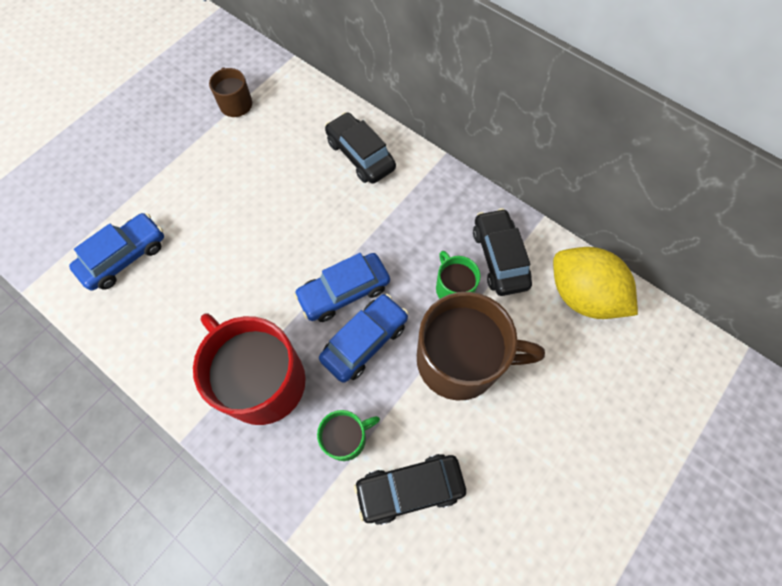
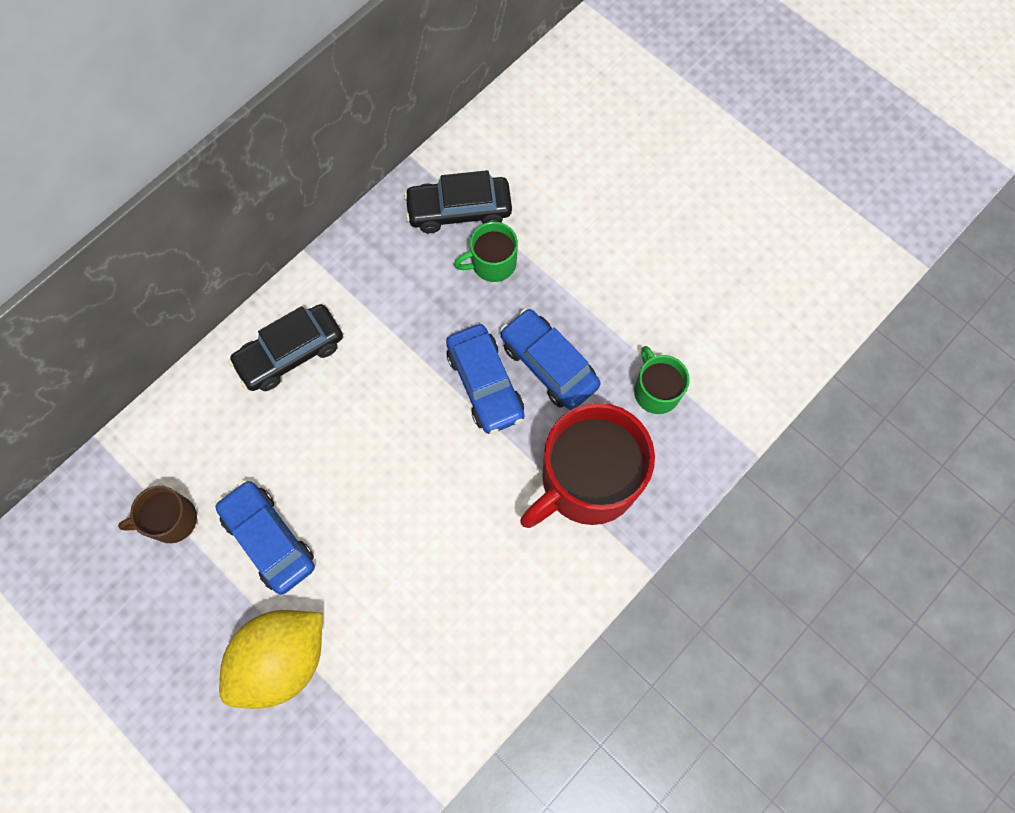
camera: 85 degrees left, 5 degrees up
(124, 257) = (406, 663): blue car -> blue car (269, 539)
(410, 489) = (709, 331): black car -> none
(460, 360) = (578, 267): brown mug -> none
(582, 295) = (514, 135): yellow lemon -> yellow lemon (282, 659)

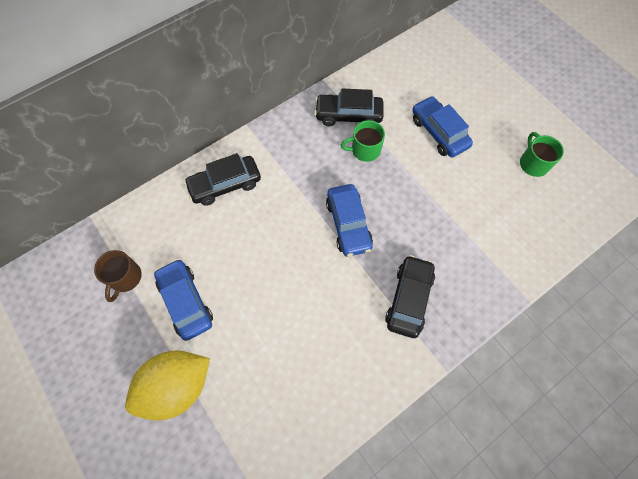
camera: 10 degrees right, 5 degrees down
(171, 520) = (125, 278): brown mug -> brown mug turned 75 degrees counterclockwise
(548, 364) = (392, 218): blue car -> blue car (438, 132)
(587, 480) = (408, 299): red mug -> black car
(656, 391) = (463, 247): green mug -> green mug (533, 163)

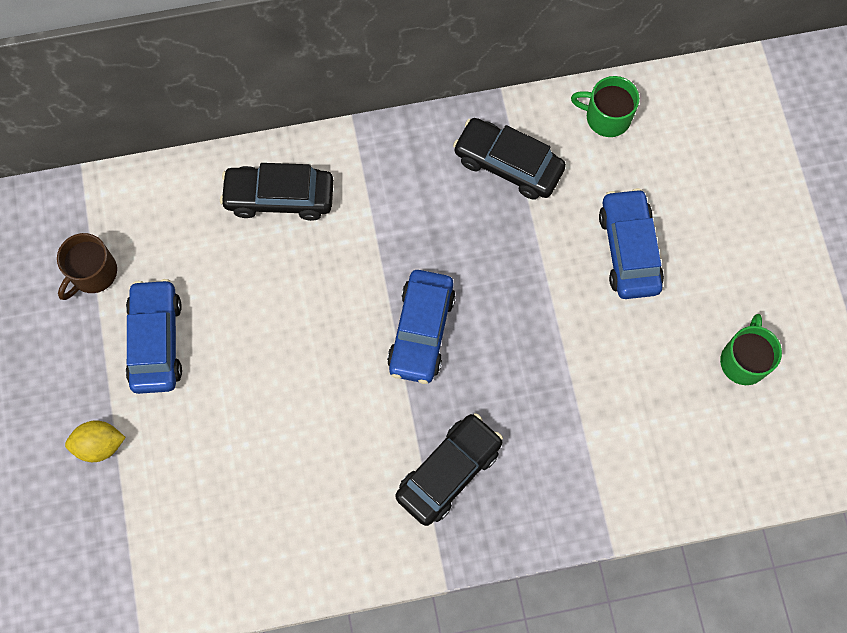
camera: 25 degrees right, 5 degrees up
(177, 386) = (100, 445): yellow lemon -> yellow lemon, size x0.50
(365, 150) = (503, 230): green mug -> green mug (607, 117)

